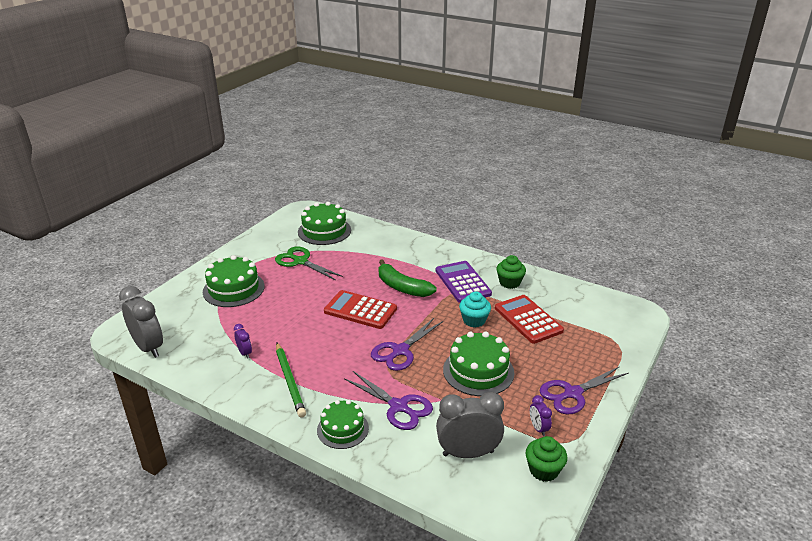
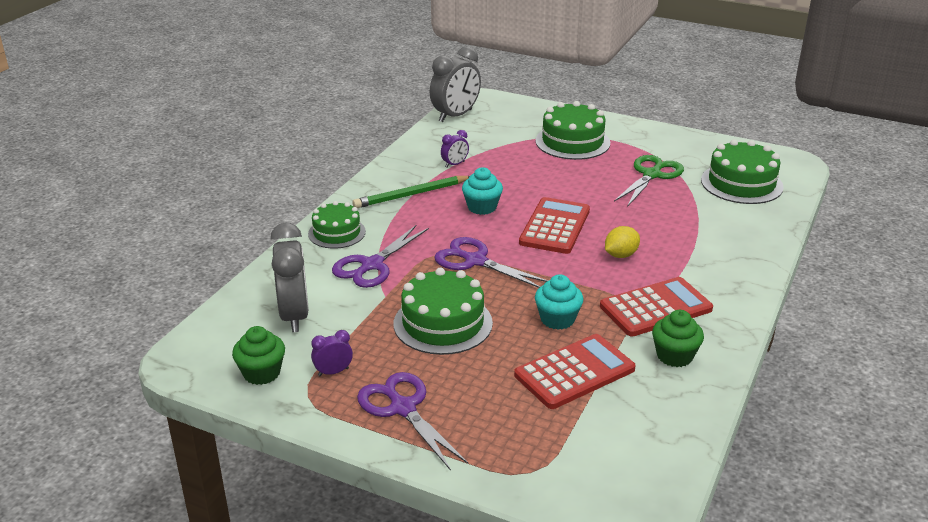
camera: 85 degrees right, 0 degrees up
(322, 342) = (482, 207): none -> turquoise cupcake
(402, 287) = (620, 255): green banana -> yellow lemon
(463, 282) = (656, 308): purple calculator -> red calculator

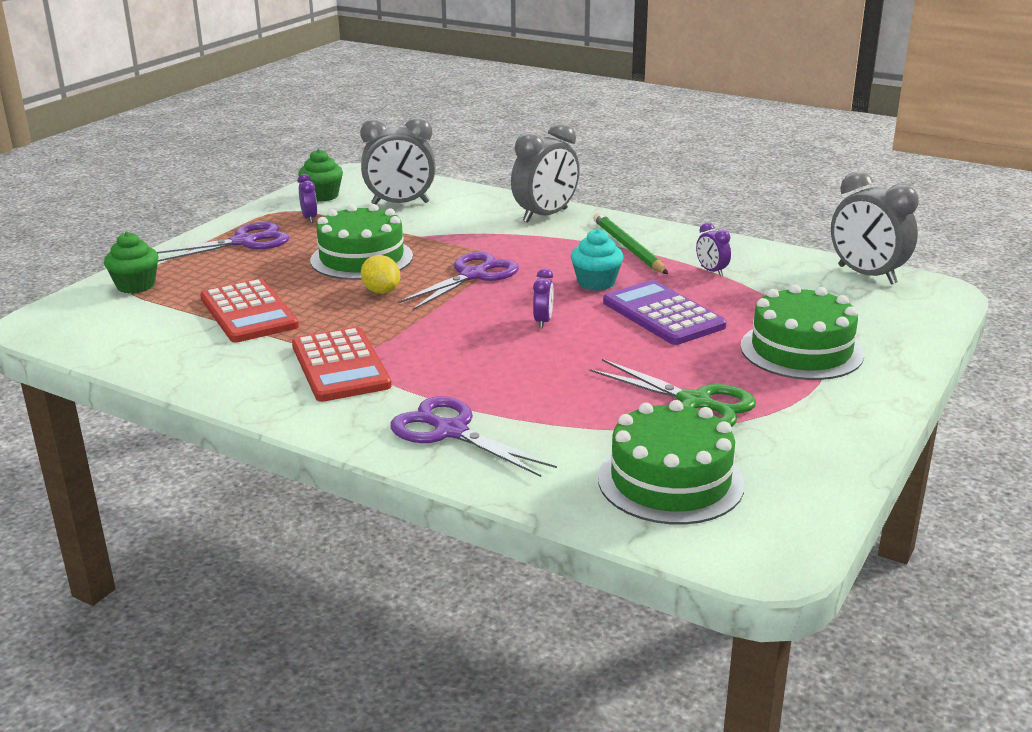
camera: 95 degrees right, 5 degrees down
(337, 233) = (545, 215): green cake -> grey clock
(372, 265) = (477, 230): purple scissors -> purple scissors (450, 431)
(532, 183) = (663, 314): none -> purple calculator
(555, 227) = (543, 321): red calculator -> purple clock
(557, 319) = (343, 310): turquoise cupcake -> none
(620, 255) = (465, 356): yellow lemon -> yellow lemon (381, 291)
(674, 356) = (244, 366): green cupcake -> green cupcake (136, 285)

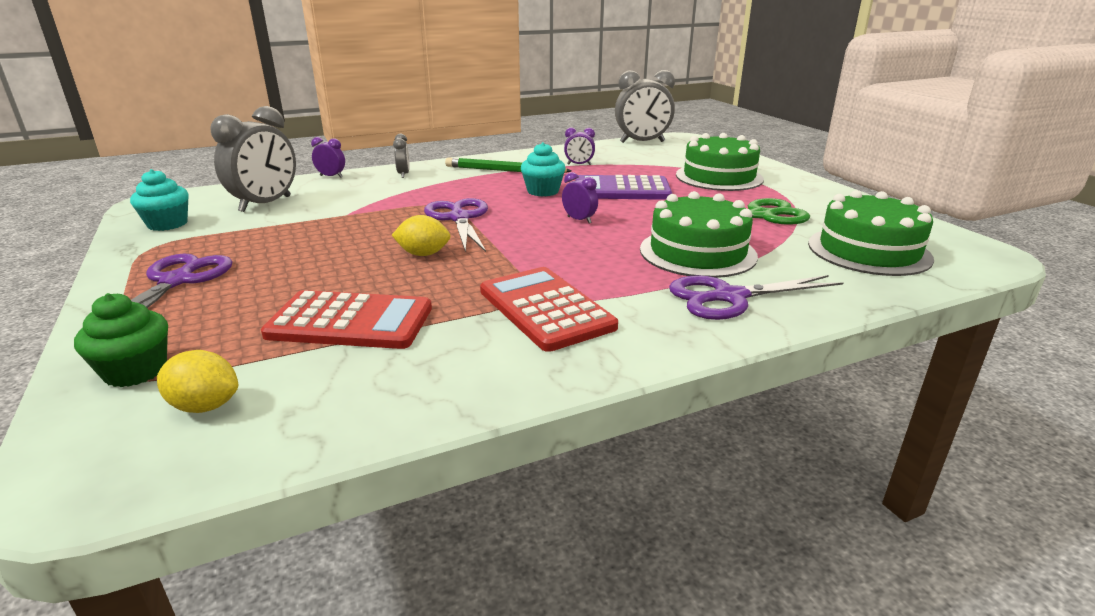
camera: 55 degrees left, 0 degrees up
(120, 318) = (205, 406): none -> yellow lemon
(309, 218) = (201, 241): purple clock -> purple clock (331, 176)
(322, 196) = (167, 224): green cupcake -> turquoise cupcake
(340, 366) = (545, 309): red calculator -> red calculator turned 135 degrees counterclockwise
(361, 258) = (340, 244): green cake -> green cake (697, 252)
(545, 215) = (403, 174): grey clock -> grey clock, size x0.48

